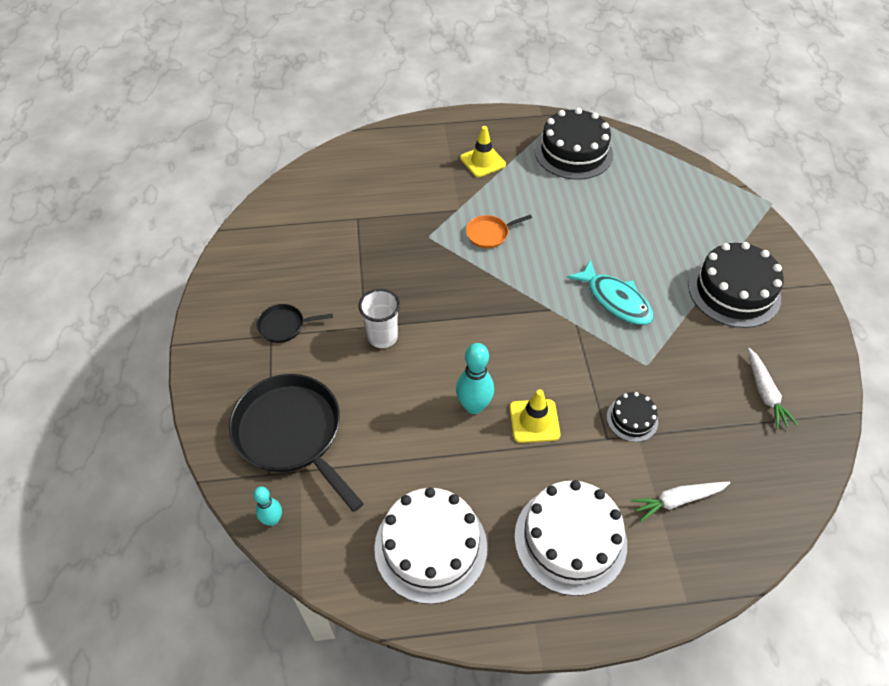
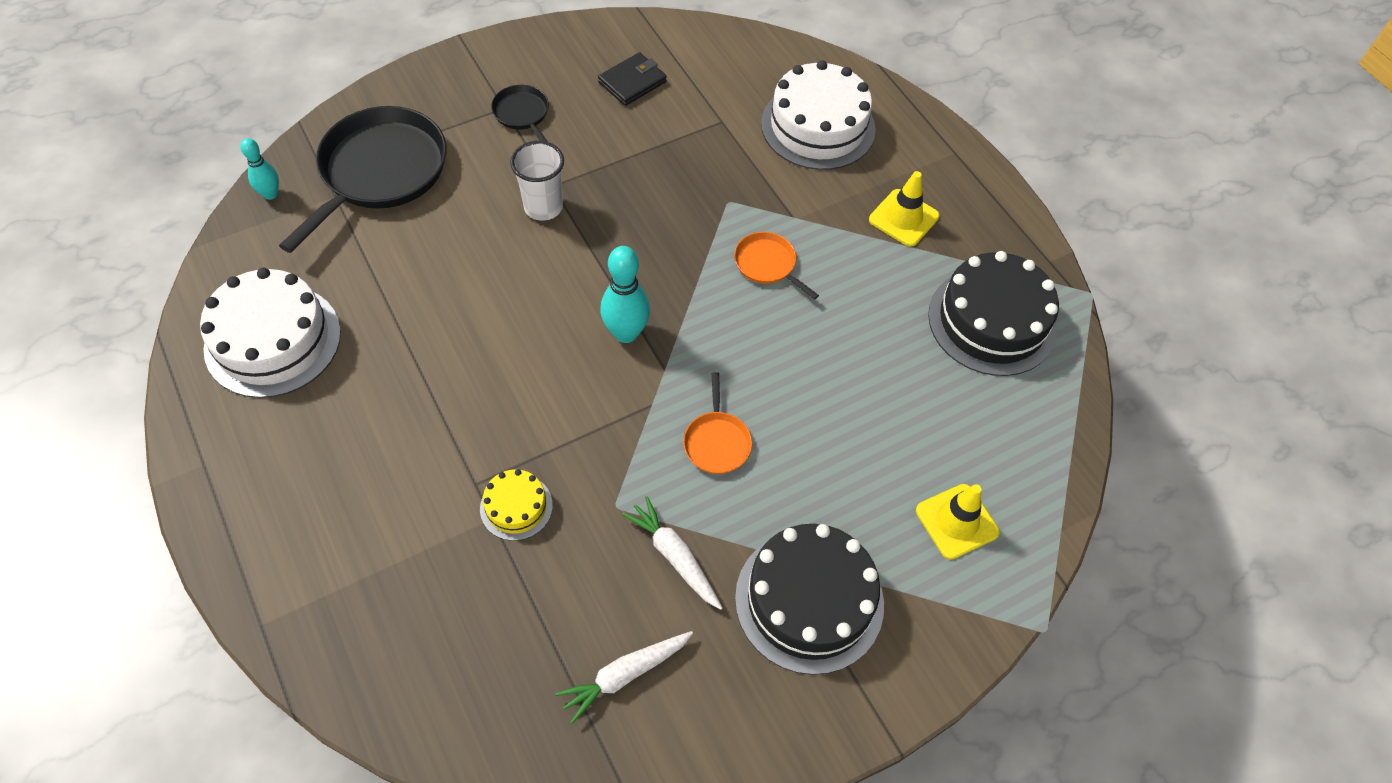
camera: 65 degrees right, 5 degrees up
(292, 254) = (632, 82): none -> black wallet
(474, 406) = (475, 327): turquoise bowling pin -> turquoise bowling pin (626, 333)
(534, 421) = (475, 396): yellow traffic cone -> yellow traffic cone (957, 521)
(570, 539) = (317, 476): white cake -> white cake (818, 126)
(615, 300) = (717, 442): turquoise fish -> orange pan
(632, 419) = (516, 507): black cake -> yellow cake
(678, 500) = (405, 587): white carrot -> white carrot (675, 557)

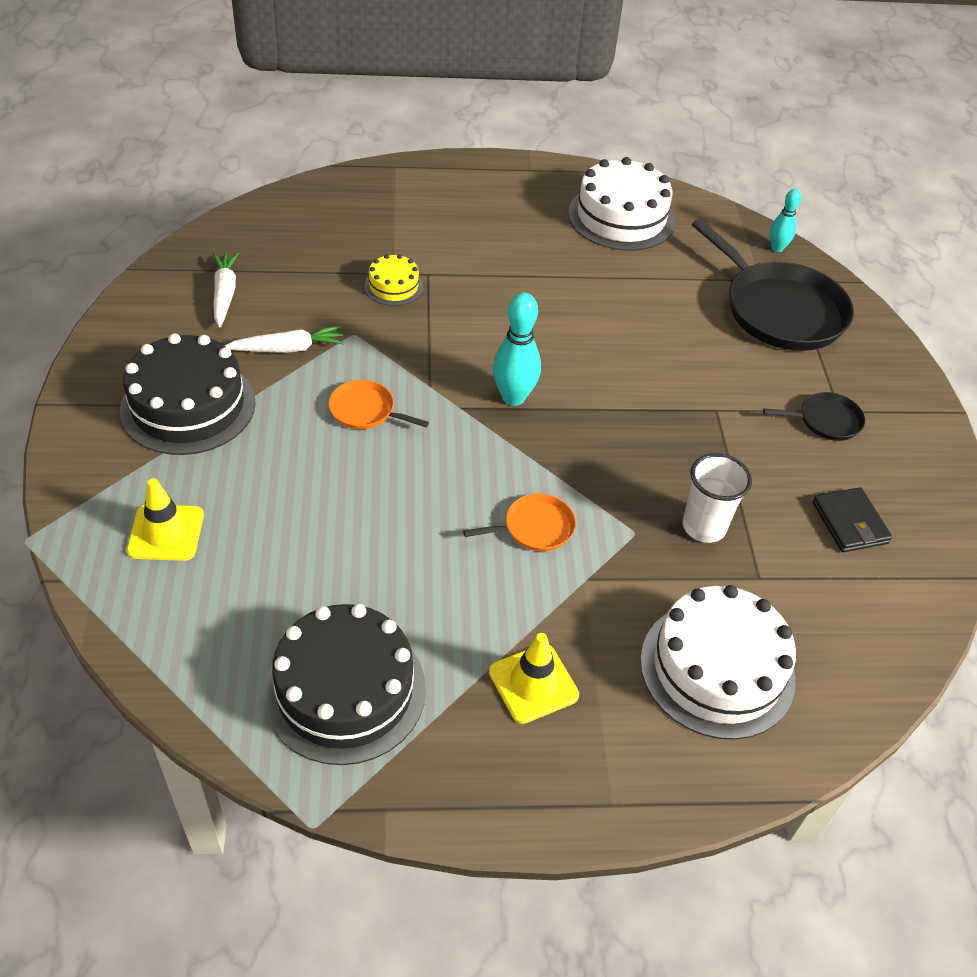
camera: 115 degrees right, 10 degrees down
(543, 207) = (690, 395): white cup -> white cup (704, 527)

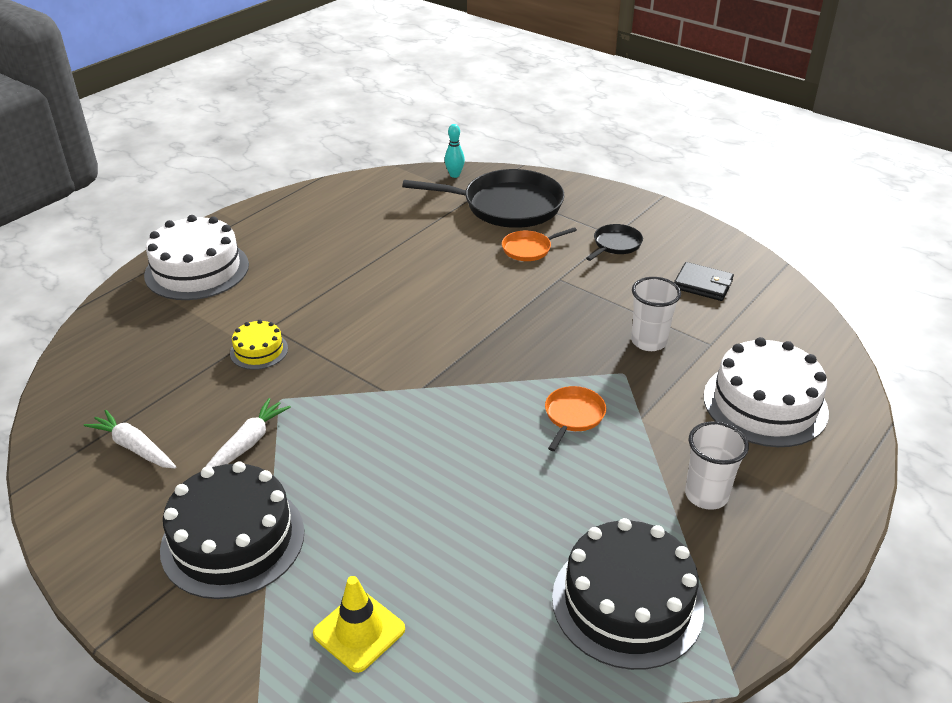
camera: 45 degrees left, 10 degrees down
(365, 410) = (366, 437): orange pan -> orange pan (529, 249)
(513, 397) = (444, 356): turquoise bowling pin -> none
(533, 683) = (706, 495): yellow traffic cone -> white cup
(621, 217) = (341, 213): white cake -> white cake (197, 270)

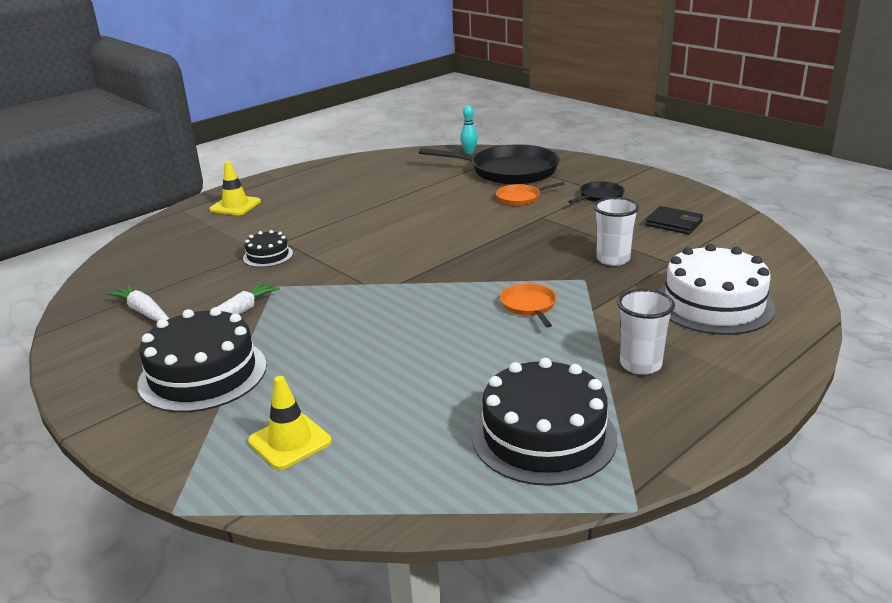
camera: 10 degrees right, 10 degrees down
(197, 270) = (235, 206): white cake -> yellow traffic cone
(259, 351) = (268, 256): yellow cake -> black cake
(573, 416) = (529, 306): orange pan -> orange pan turned 45 degrees counterclockwise

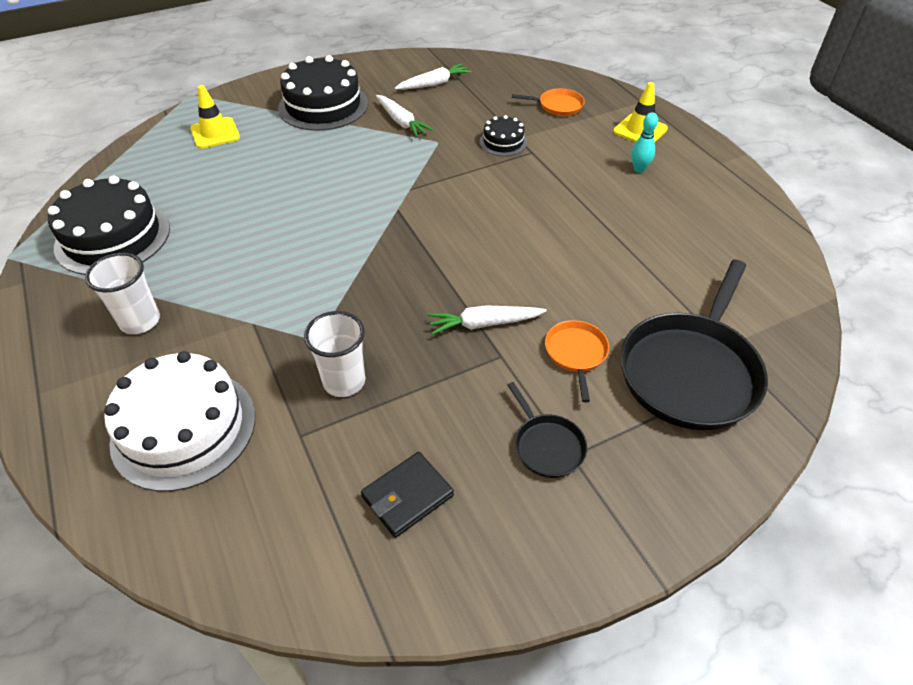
camera: 105 degrees right, 20 degrees up
(469, 152) = (793, 347): turquoise bowling pin -> turquoise bowling pin (639, 169)
(516, 226) = (484, 324): none -> white carrot
(529, 306) = (293, 281): orange pan -> orange pan (558, 106)

